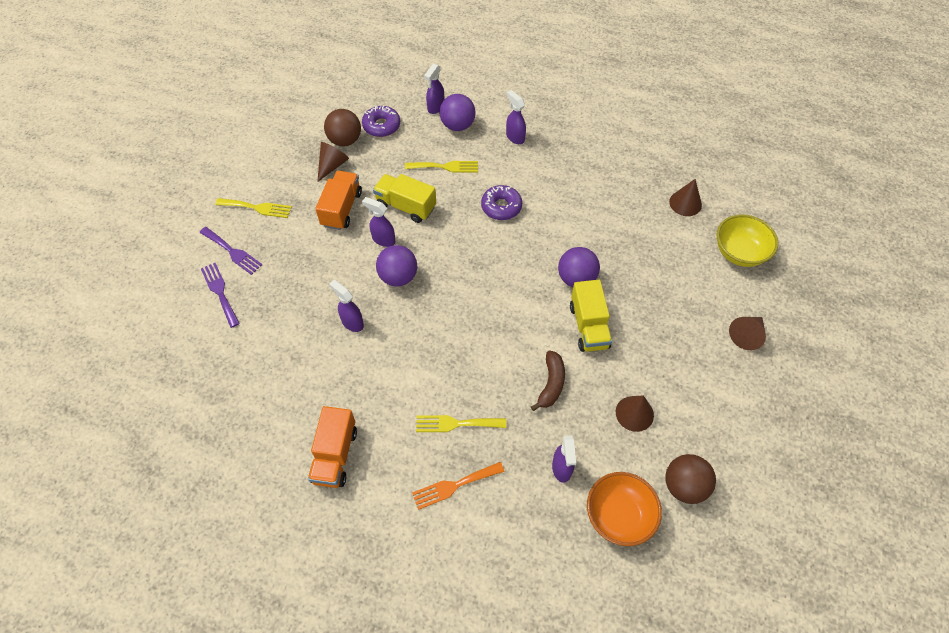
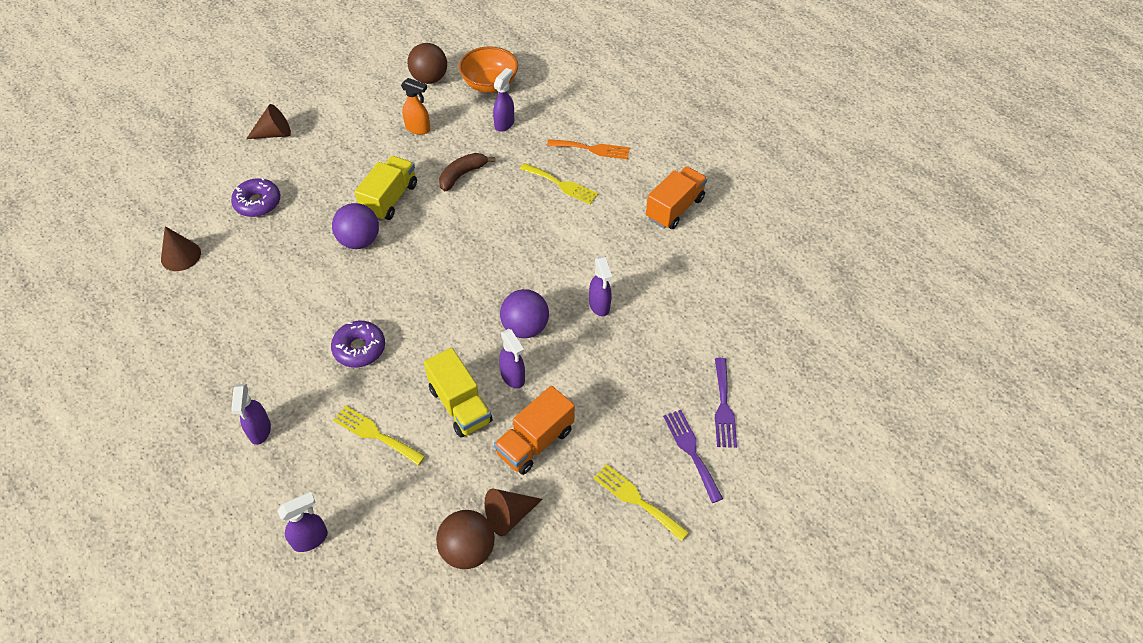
camera: 150 degrees left, 5 degrees down
(381, 126) = (404, 548): purple donut -> purple donut (258, 203)
(457, 125) = (309, 490): purple ball -> none
(634, 413) = (418, 129): brown cone -> orange spray bottle
(739, 253) = (195, 190): yellow bowl -> none

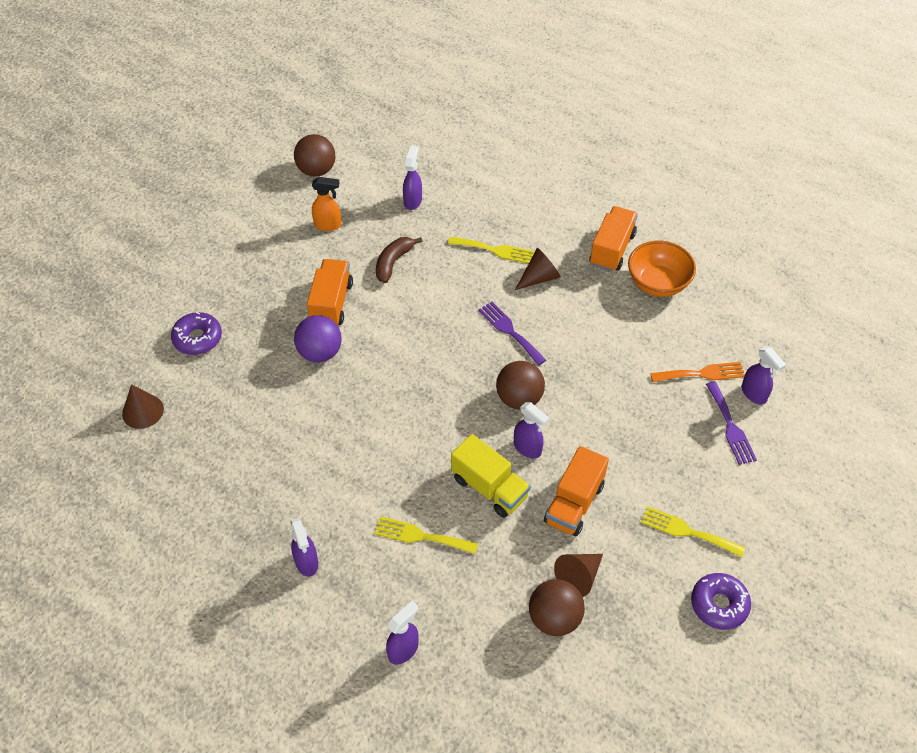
camera: 15 degrees left, 0 degrees up
(274, 134) = (181, 263): brown cone -> brown cone (539, 277)
(359, 348) = (368, 458): purple donut -> purple donut (719, 604)
(390, 199) = (331, 303): yellow truck -> orange truck
(490, 85) = (381, 163): orange bowl -> orange bowl (657, 283)
(525, 327) = (519, 398): purple ball -> brown ball
(592, 149) = (510, 208): orange fork -> orange fork (702, 373)
(599, 305) = (580, 360): purple spray bottle -> purple spray bottle (754, 394)
(691, 451) = (718, 474): purple fork -> purple fork (510, 331)

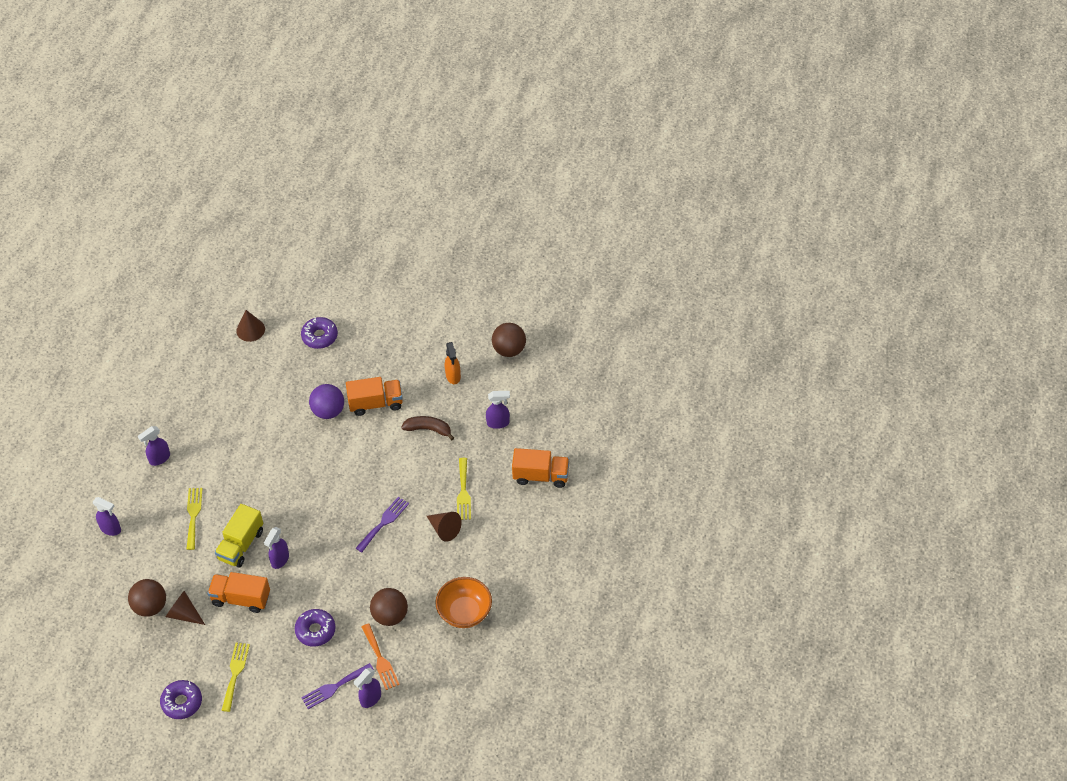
camera: 75 degrees right, 0 degrees up
(519, 398) = (322, 544): brown ball -> brown ball (390, 616)
(612, 249) = (491, 573): orange truck -> orange truck (541, 476)
(645, 430) = (315, 630): none -> purple donut

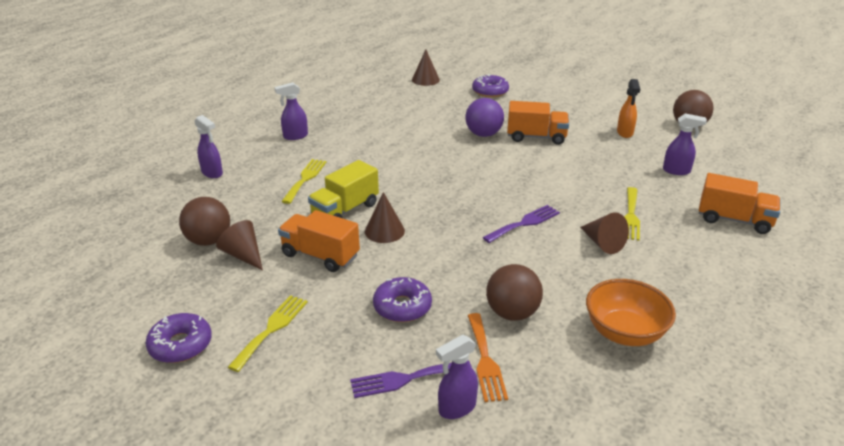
camera: 15 degrees right, 20 degrees down
(280, 560) = (384, 231): purple spray bottle -> brown cone
(428, 429) = (592, 163): brown banana -> none

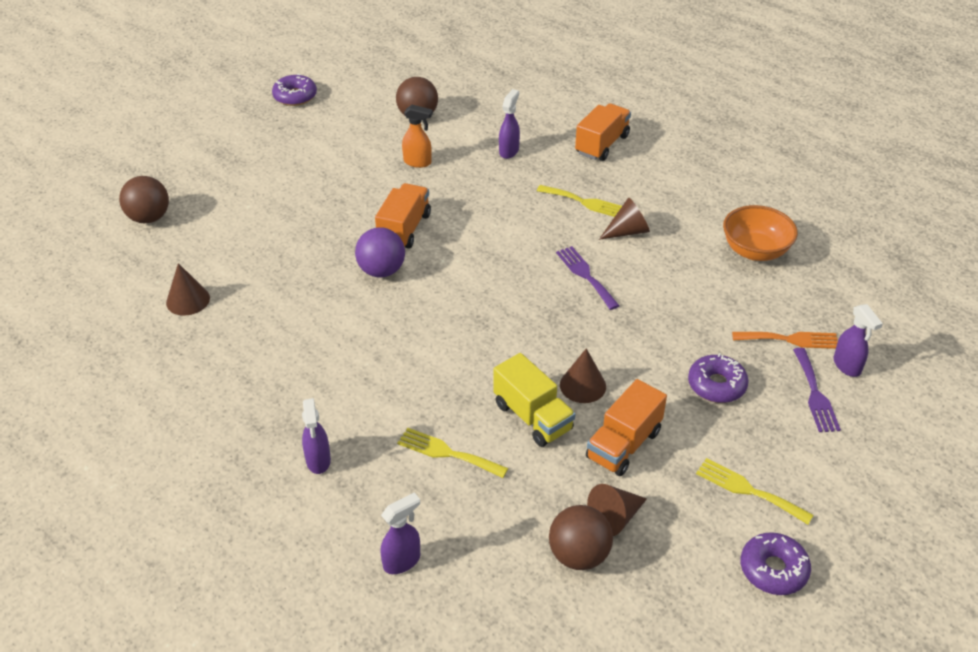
camera: 80 degrees left, 10 degrees up
(490, 92) = (261, 244): purple donut -> purple donut (295, 96)
(512, 313) = (728, 311): brown ball -> brown ball (149, 218)

